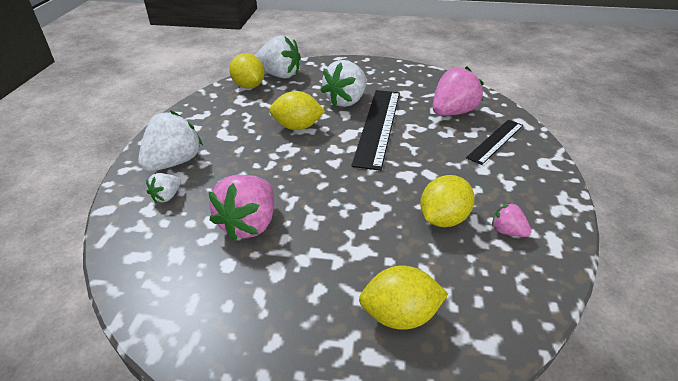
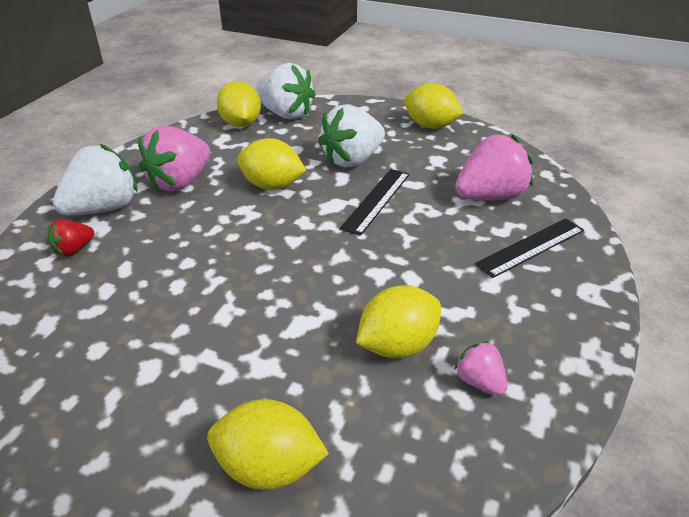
camera: 15 degrees right, 0 degrees up
(167, 196) = (74, 249): white strawberry -> red strawberry
(249, 224) = (148, 303): pink strawberry -> pink strawberry (180, 182)
(378, 126) = (376, 200): black ruler -> black ruler, size x0.60
(388, 71) = (430, 126): none -> yellow lemon

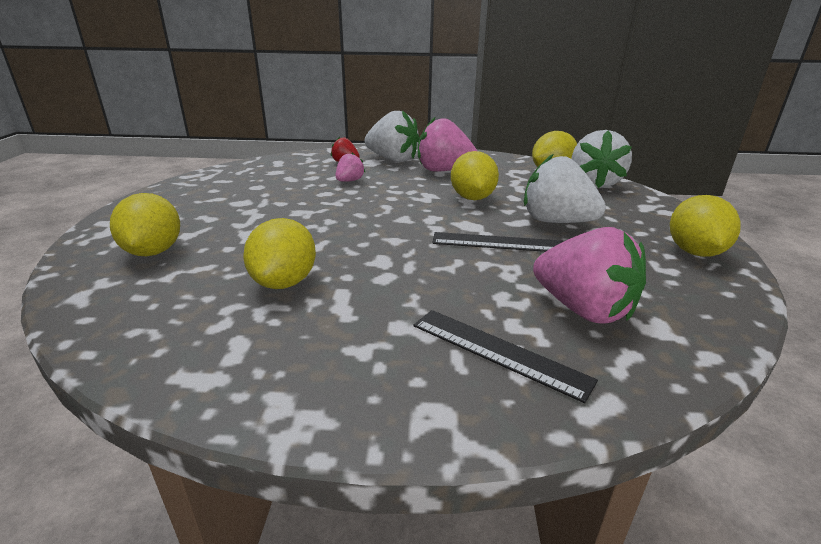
camera: 70 degrees right, 10 degrees down
(397, 345) = (284, 282): yellow lemon -> yellow lemon turned 60 degrees clockwise
(479, 381) = (242, 332): pink strawberry -> pink strawberry (349, 181)

